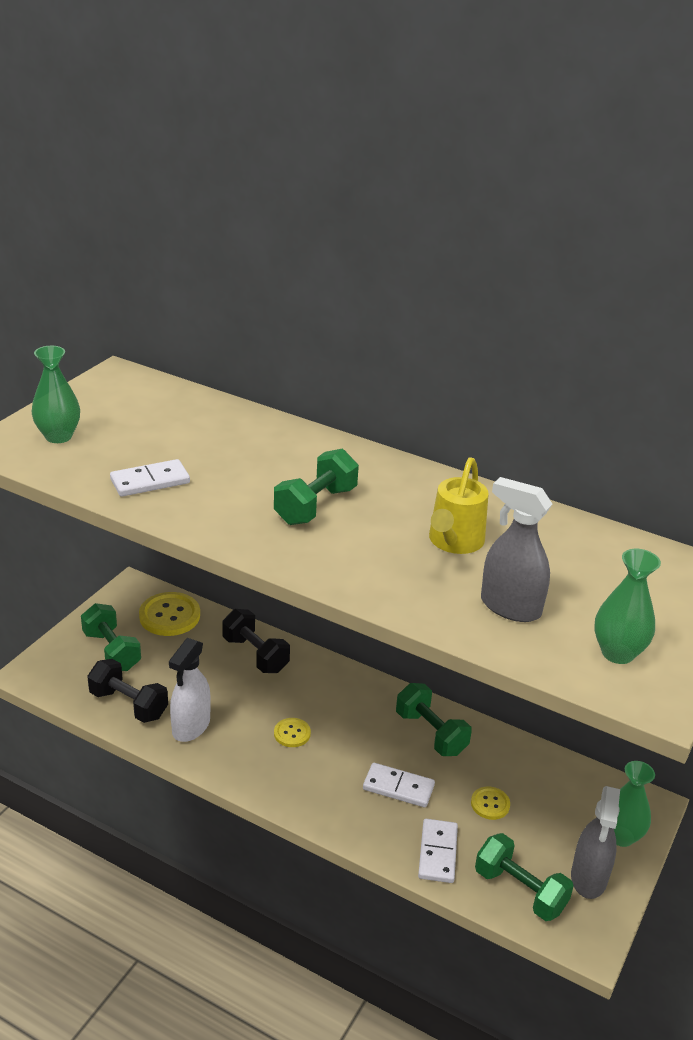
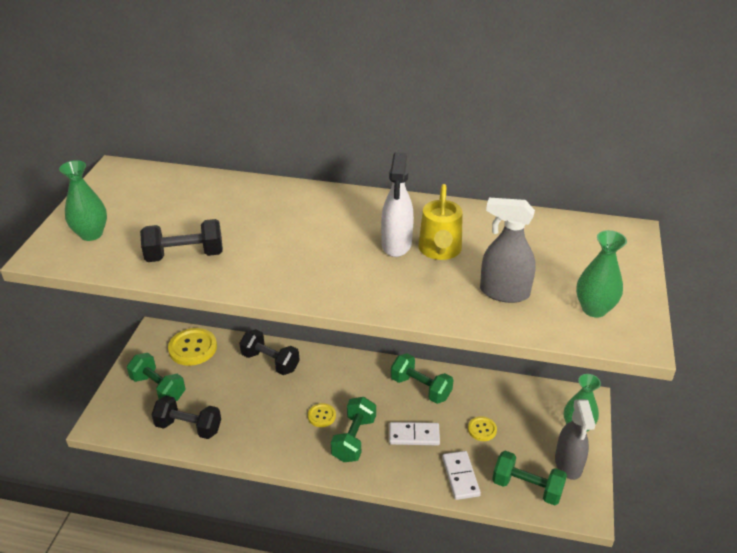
camera: 15 degrees left, 5 degrees up
(150, 481) = (185, 255): white domino -> black dumbbell
(191, 727) = (244, 431): white spray bottle -> white spray bottle (396, 244)
(315, 506) = (324, 246): green dumbbell -> green dumbbell (354, 439)

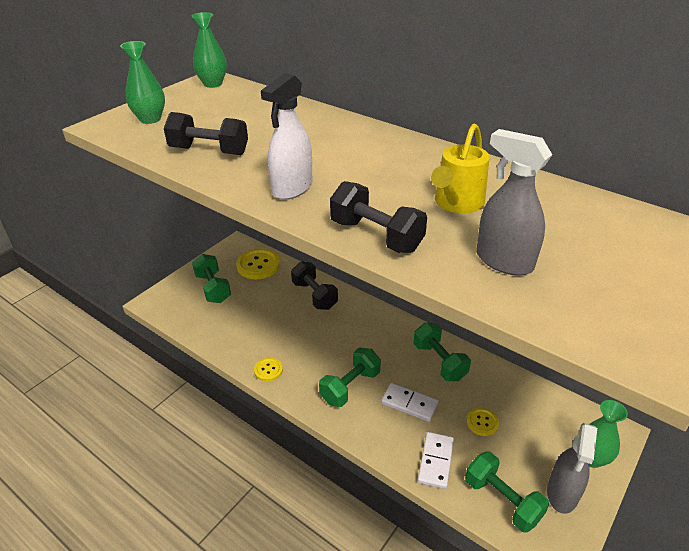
camera: 25 degrees right, 0 degrees up
(189, 427) = (217, 327): black dumbbell -> black dumbbell (376, 236)
(321, 416) = (332, 356): yellow button -> yellow button (268, 370)
(396, 244) = (413, 187): white spray bottle -> white spray bottle (292, 188)
(594, 309) = (610, 309): green vase -> green vase (213, 84)

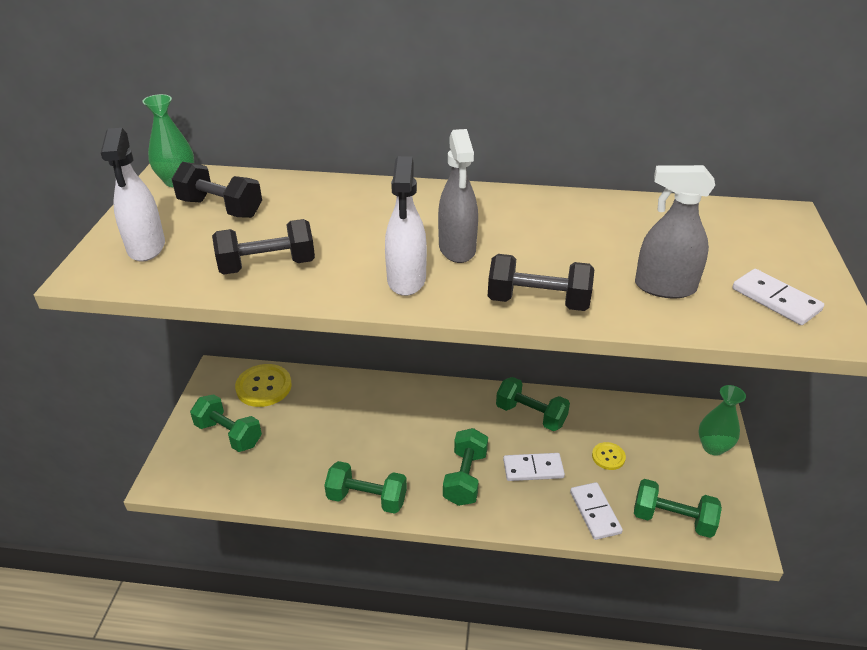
camera: 30 degrees left, 0 degrees up
(150, 119) = (146, 247): green vase -> white spray bottle
(268, 370) = (367, 499): yellow button -> green dumbbell
(314, 295) = (355, 397): black dumbbell -> black dumbbell (221, 208)
(456, 203) = (574, 245): yellow watering can -> none
(562, 493) = (712, 489): grey spray bottle -> grey spray bottle (457, 249)
(609, 308) = (775, 300): none -> white domino

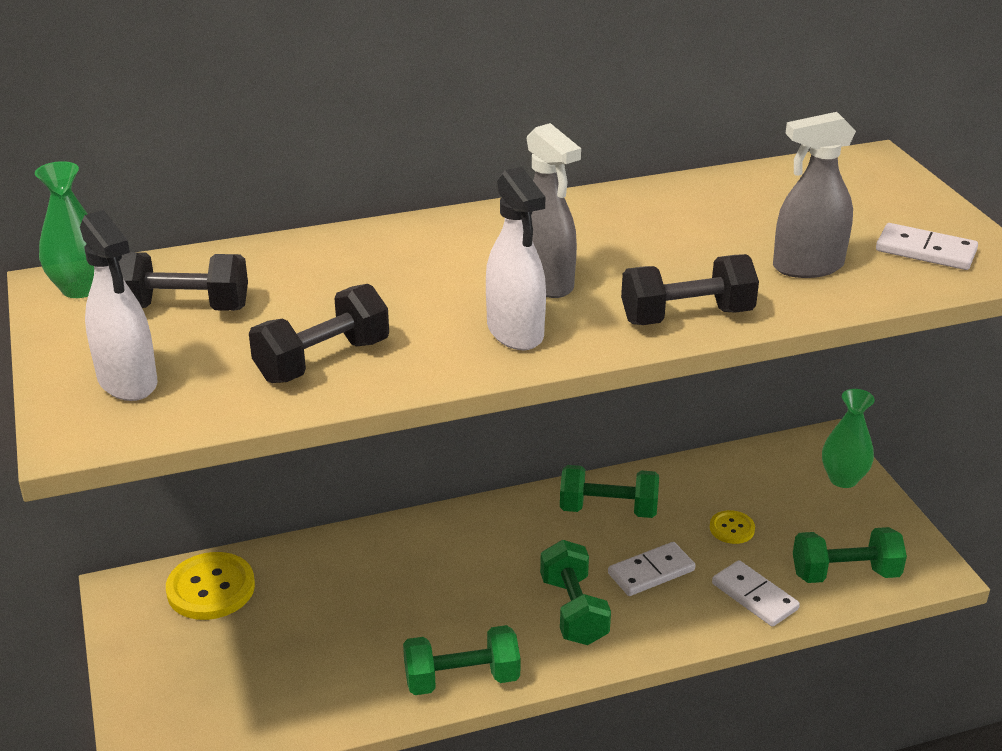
camera: 25 degrees left, 5 degrees down
(229, 434) = (203, 667): green dumbbell -> none

